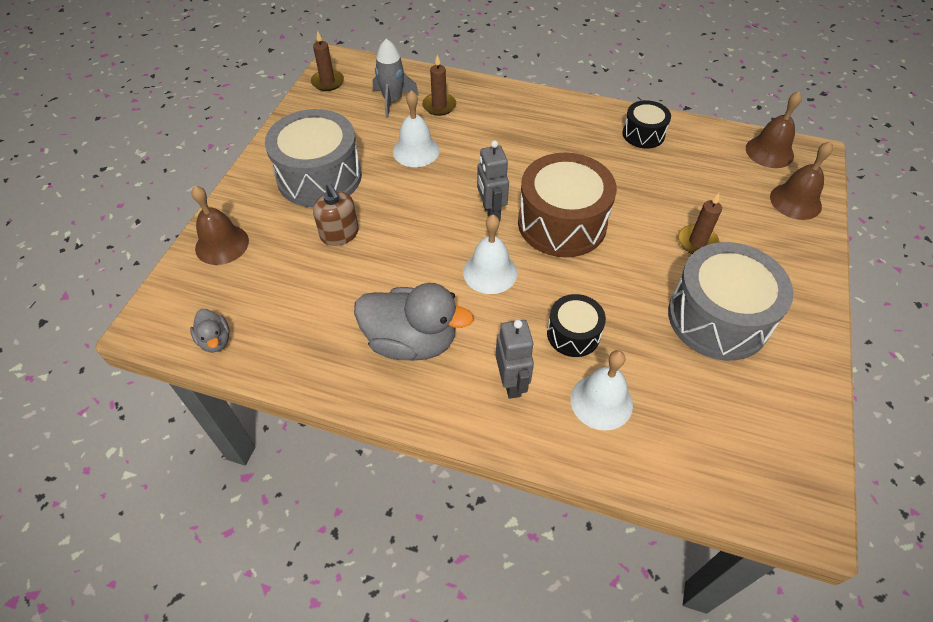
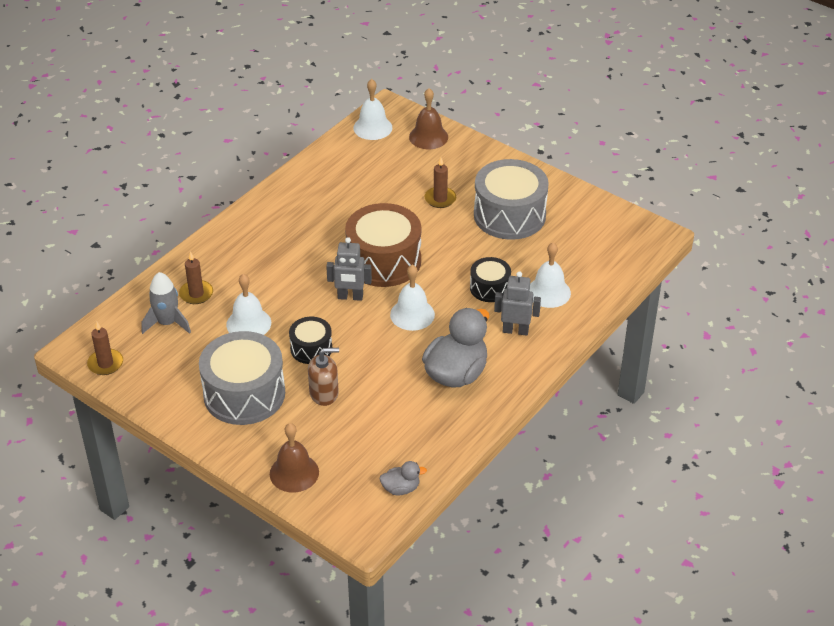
camera: 70 degrees left, 10 degrees down
(643, 134) = (312, 184): black drum -> black drum (311, 348)
(769, 152) = (372, 127): brown bell -> white bell

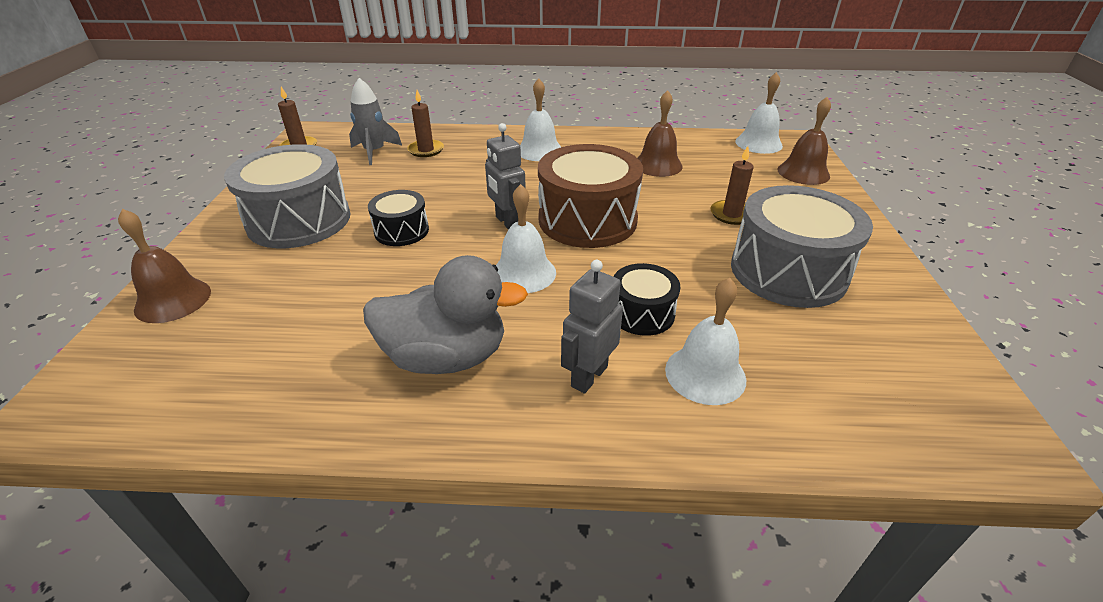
camera: 55 degrees right, 5 degrees down
(248, 323) = (409, 185): white bell -> white bell (539, 150)
(324, 393) = (332, 266): brown soap dispenser -> none
(350, 191) = (657, 165): none -> brown bell
(401, 488) = (162, 408): grey duck -> none
(515, 330) = (588, 376): grey robot -> grey robot turned 120 degrees counterclockwise

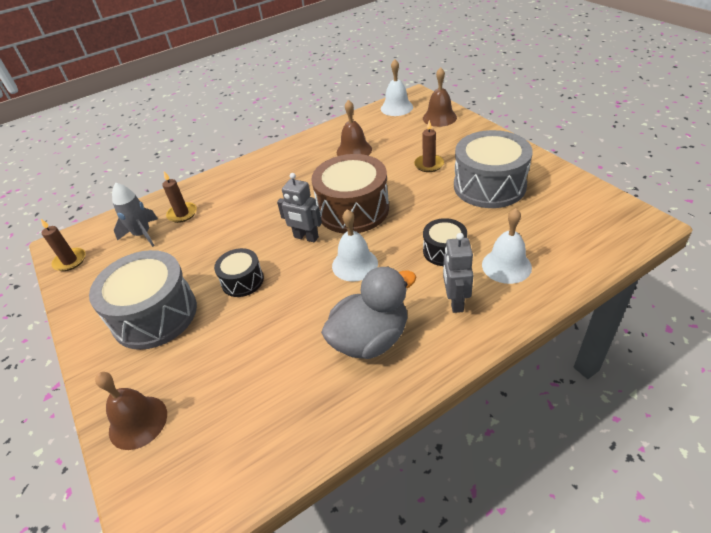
camera: 30 degrees left, 5 degrees up
(539, 150) = (266, 175): white bell -> none

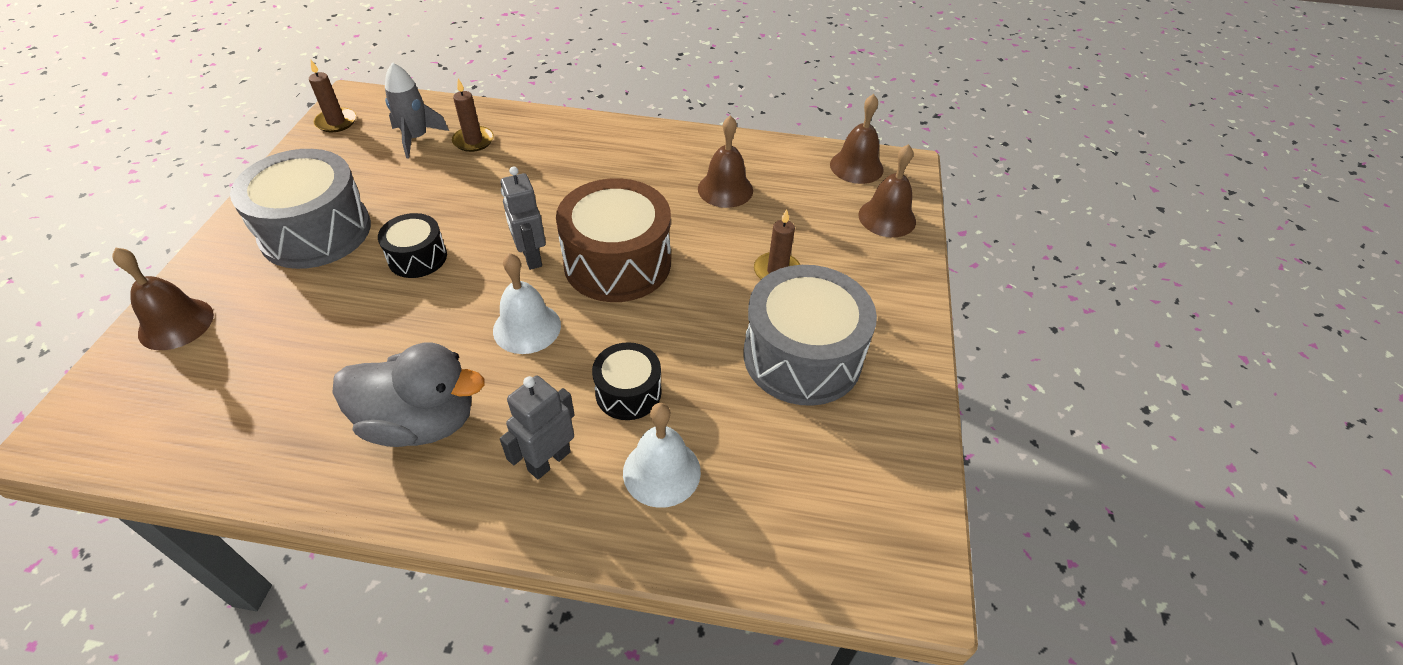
camera: 35 degrees right, 5 degrees up
(396, 108) = (856, 167): white bell -> brown bell

